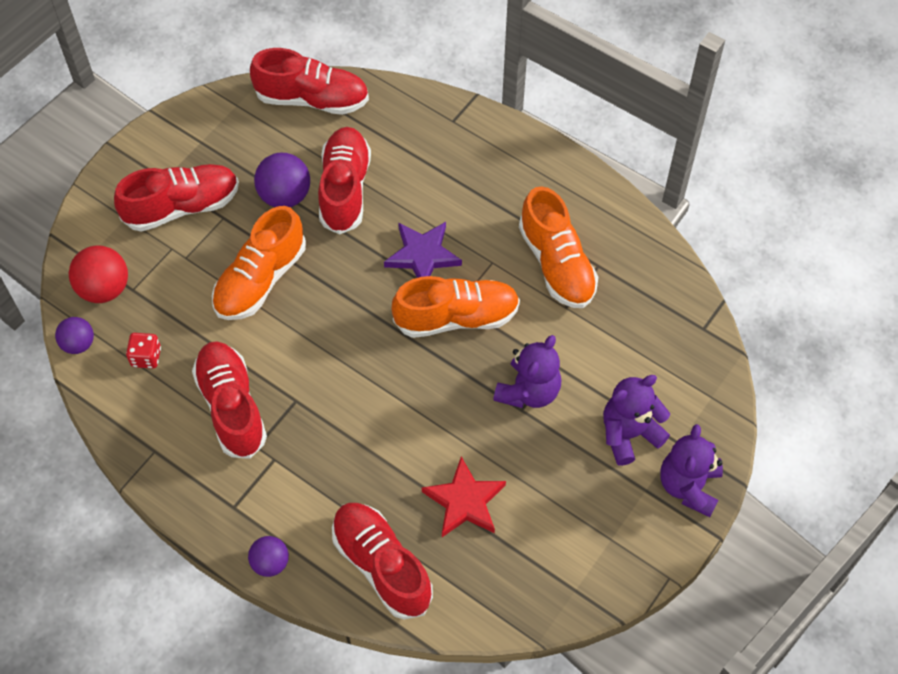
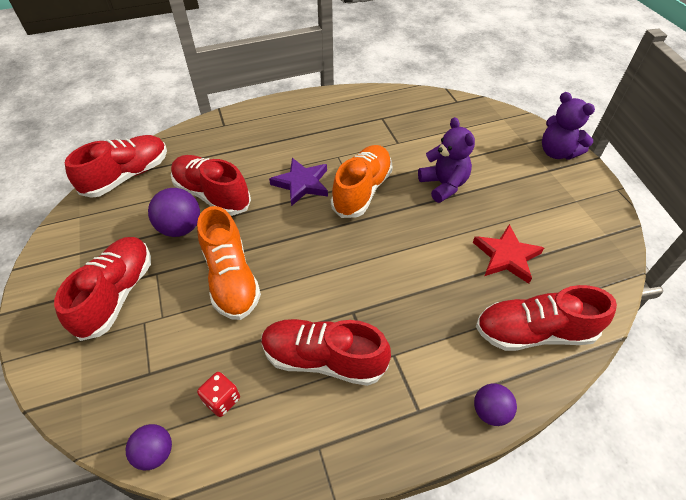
camera: 55 degrees left, 10 degrees down
(104, 288) = (125, 396): red ball -> none
(557, 264) = (365, 132): orange shoe -> none
(629, 434) = (505, 158): purple teddy bear -> none

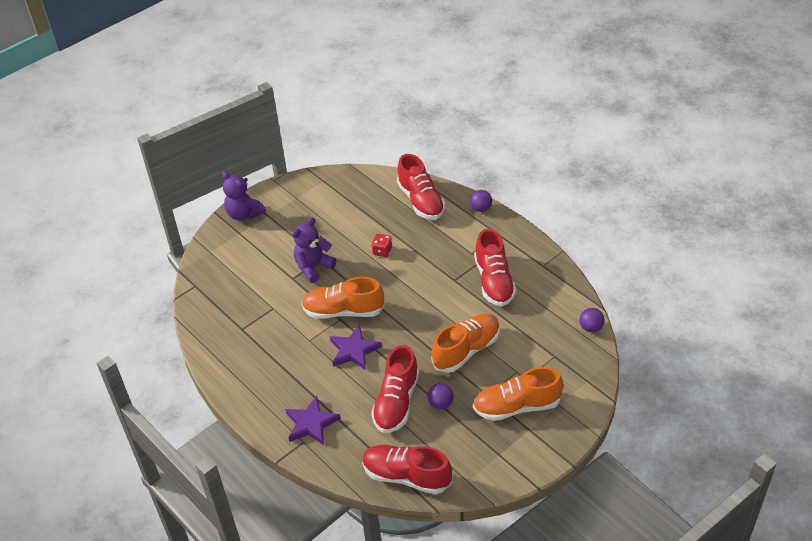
camera: 110 degrees left, 5 degrees down
(117, 294) = (516, 406): red shoe -> orange shoe
(181, 228) = (440, 403): purple ball -> purple ball, size x0.64
(222, 400) = (546, 314): red dice -> red dice (382, 251)
(238, 134) = (311, 423): none -> purple star
(506, 256) = (368, 222): red star -> none
(557, 152) = (244, 214): purple teddy bear -> purple teddy bear turned 105 degrees clockwise

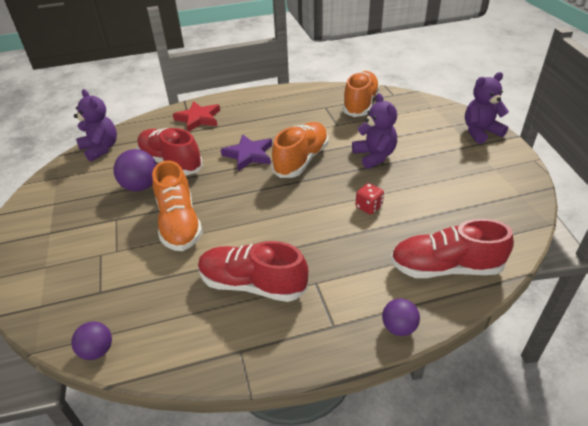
camera: 115 degrees right, 5 degrees down
(311, 423) = (198, 119): purple star -> red star
(406, 476) = (101, 149): red shoe -> purple teddy bear
(440, 403) = (141, 186): purple ball -> purple ball, size x1.57
(516, 406) = (80, 234): orange shoe -> orange shoe (360, 104)

